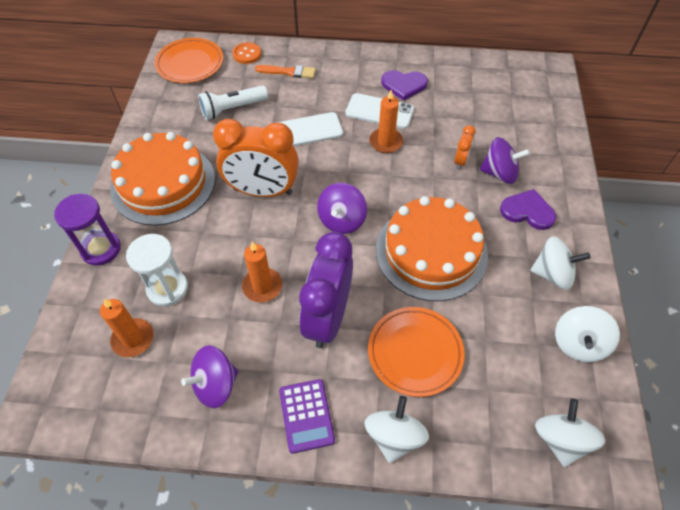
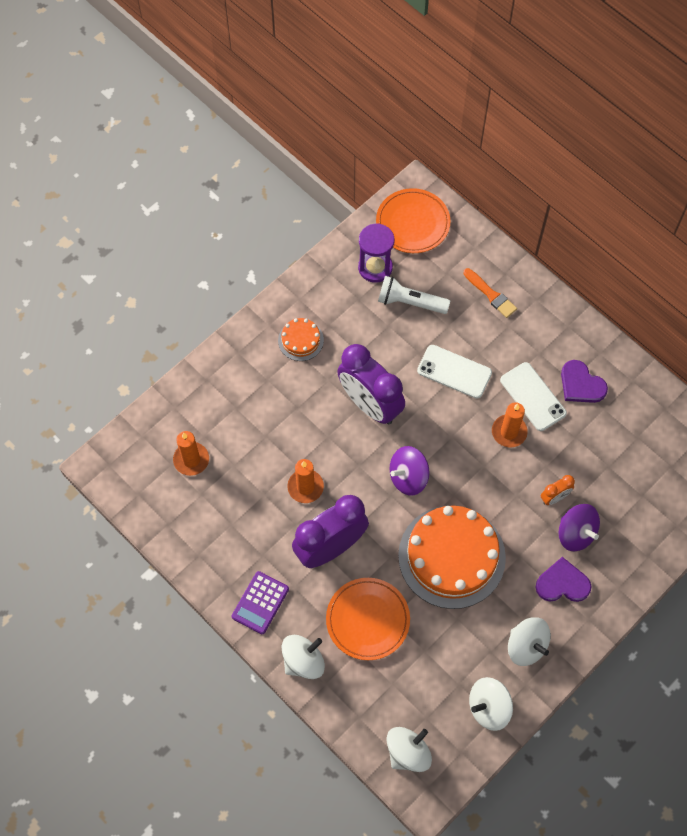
camera: 40 degrees right, 10 degrees up
(101, 249) = (217, 368): purple hourglass -> purple hourglass (375, 267)
(163, 183) = (300, 340): orange cake -> orange cake, size x0.46
(167, 288) = (240, 437): white hourglass -> none
(215, 385) = (220, 535): purple spinning top -> none
(247, 54) = (471, 247): orange button -> none
(262, 191) = (370, 404): orange clock -> purple clock
(527, 211) = (562, 583): purple heart -> purple heart turned 60 degrees counterclockwise

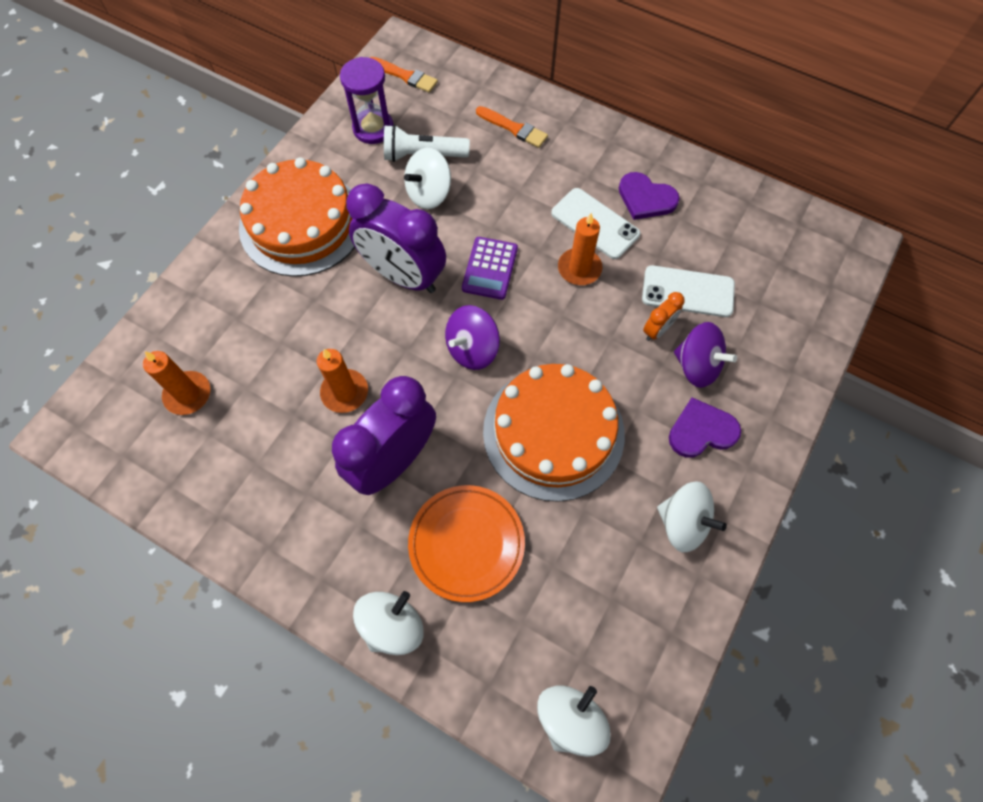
camera: 15 degrees left, 0 degrees up
(260, 603) = (315, 559): purple calculator -> purple calculator (490, 268)
(300, 340) = (302, 223): orange cake -> orange cake, size x2.19
(412, 223) = (405, 76): orange plate -> orange brush
(454, 372) = (495, 217): white phone -> white phone (688, 292)
(489, 707) = (660, 621): white spinning top -> white spinning top (429, 194)

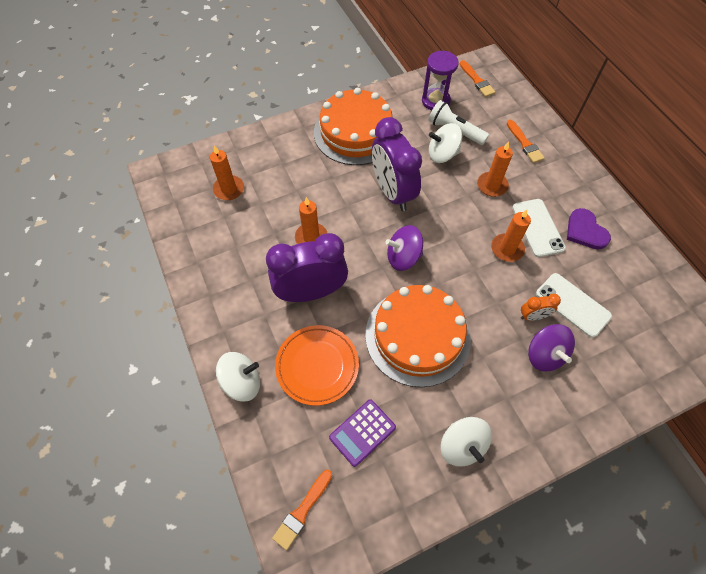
camera: 35 degrees right, 5 degrees down
(490, 268) = (448, 217): purple calculator -> purple calculator (362, 432)
(512, 201) = (492, 185): none -> orange candle
(570, 719) = (302, 511): white spinning top -> orange brush
(701, 430) = (518, 397): purple heart -> none

